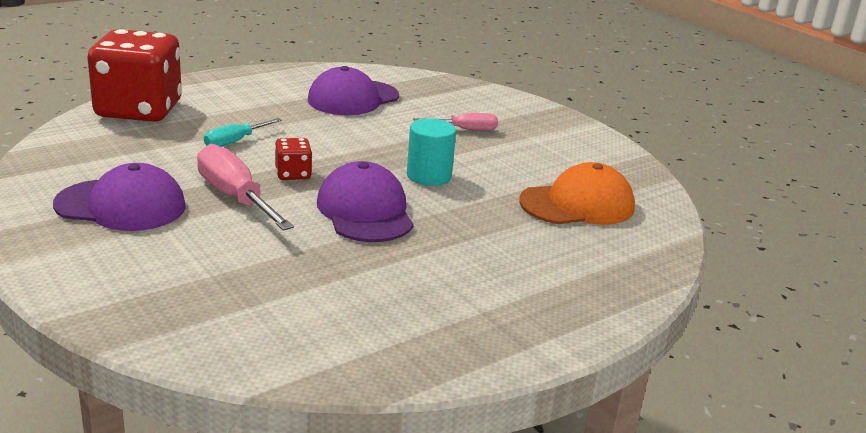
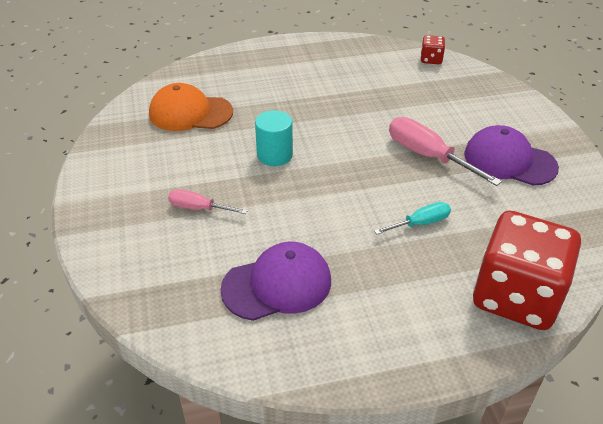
camera: 155 degrees left, 15 degrees up
(235, 197) = (428, 156): pink screwdriver -> pink screwdriver turned 150 degrees clockwise
(293, 174) = (379, 173): red dice -> red dice (431, 59)
(365, 211) = (341, 130): purple cap -> none

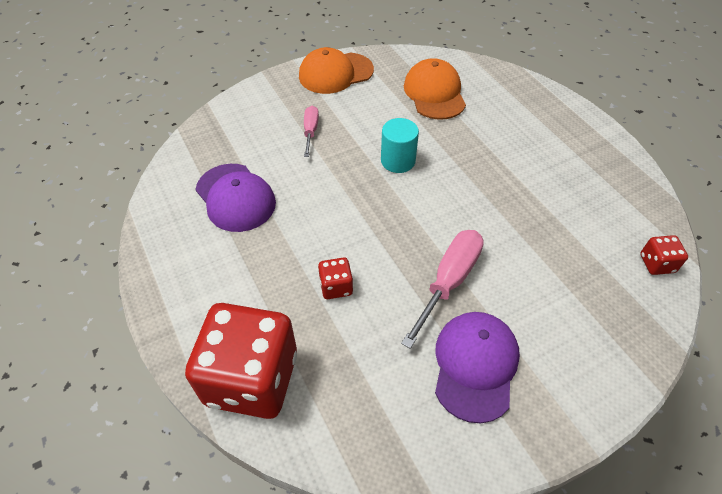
camera: 75 degrees right, 10 degrees up
(109, 173) = (335, 73): none -> orange cap
(420, 223) = (336, 287): turquoise screwdriver -> red dice

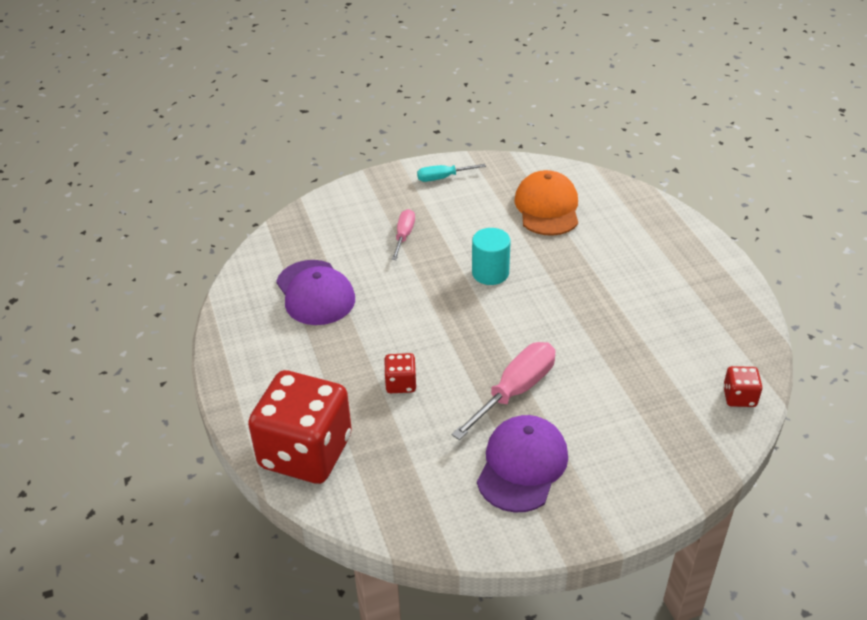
camera: 10 degrees right, 10 degrees down
(335, 73) = (443, 178): orange cap -> turquoise screwdriver

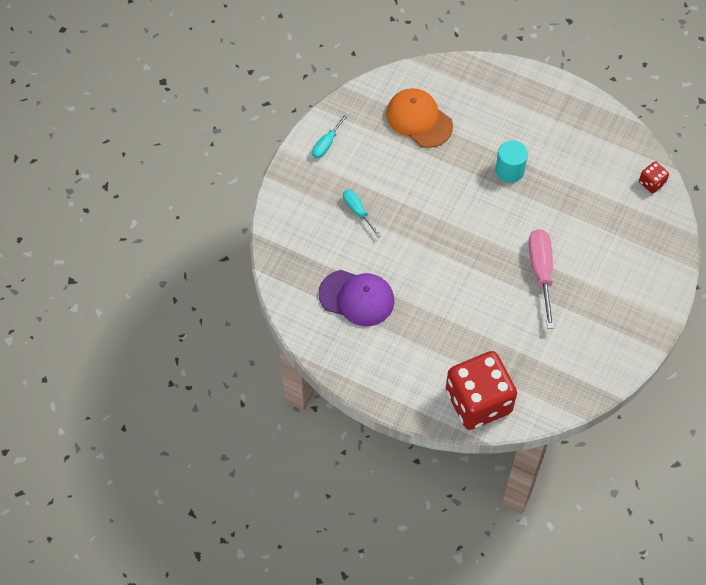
camera: 45 degrees left, 20 degrees up
(401, 383) = (478, 318): red dice -> none
(404, 236) = (358, 211): pink screwdriver -> turquoise screwdriver
(490, 273) = (441, 200): turquoise cylinder -> turquoise cylinder (509, 170)
(522, 466) = (591, 315): purple cap -> none

